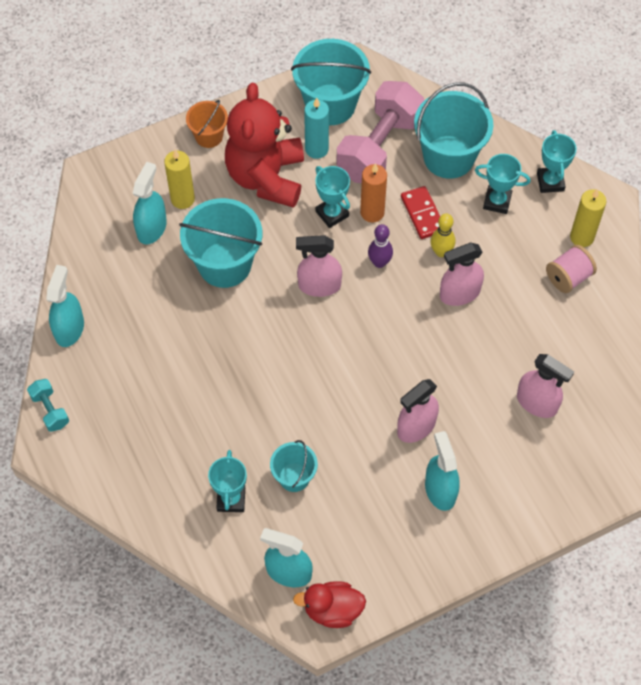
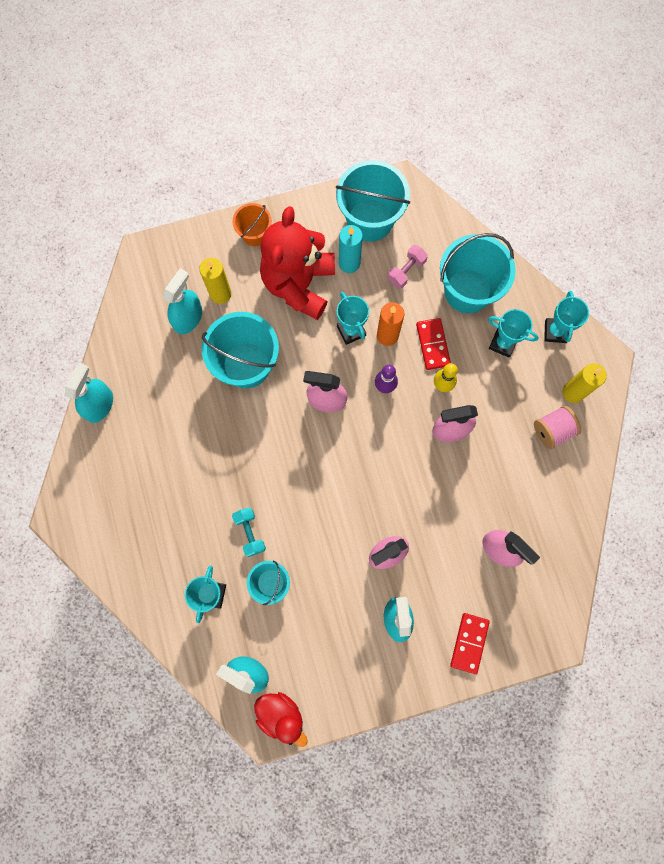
camera: 10 degrees right, 15 degrees up
(50, 410) = (70, 481): turquoise dumbbell -> turquoise dumbbell (250, 533)
(332, 610) = (281, 714): red duck -> red duck turned 150 degrees counterclockwise
(379, 147) = (406, 271): pink dumbbell -> pink dumbbell, size x0.44
(524, 501) = (469, 643): none -> red domino

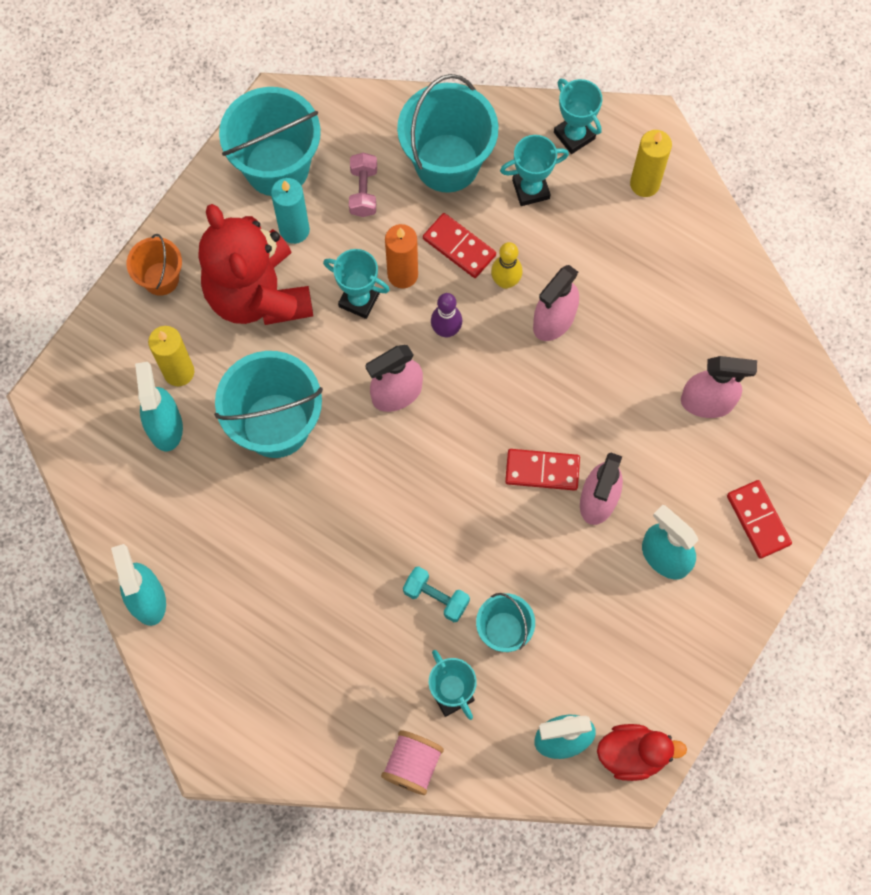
camera: 40 degrees left, 5 degrees down
(370, 510) = (542, 470): none -> red domino
(552, 430) = (657, 239): pink spool -> pink spool (412, 765)

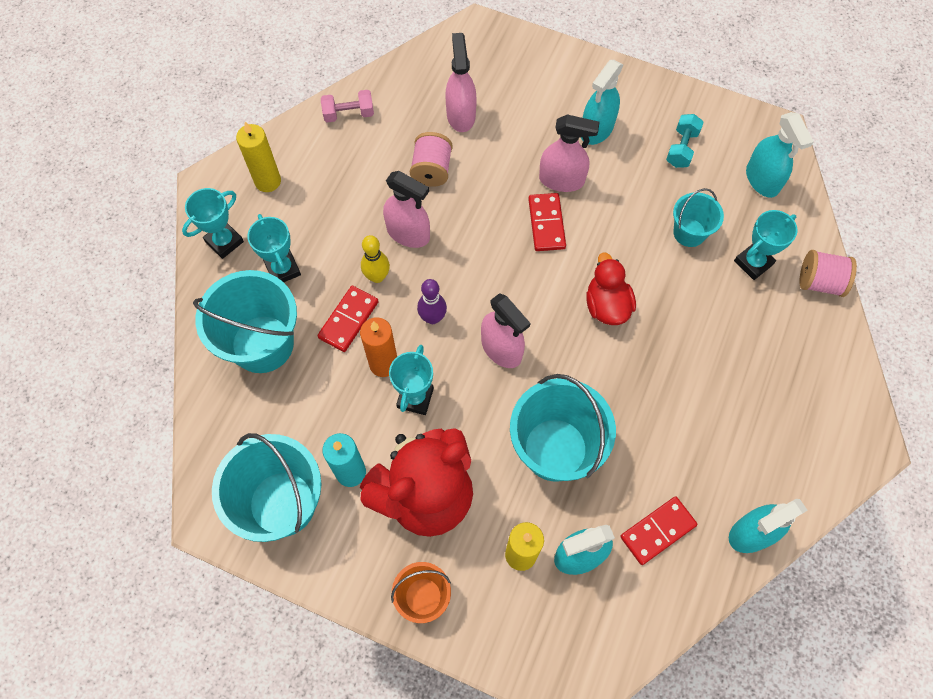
camera: 100 degrees left, 5 degrees down
(363, 191) = (301, 414): pink dumbbell -> pink dumbbell (349, 114)
(436, 597) = (677, 287): turquoise dumbbell -> turquoise dumbbell (681, 148)
(632, 754) = (756, 132): red duck -> red duck (606, 305)
(634, 357) = (431, 170): none -> pink spool
(758, 520) = (551, 73): red domino -> red domino (658, 531)

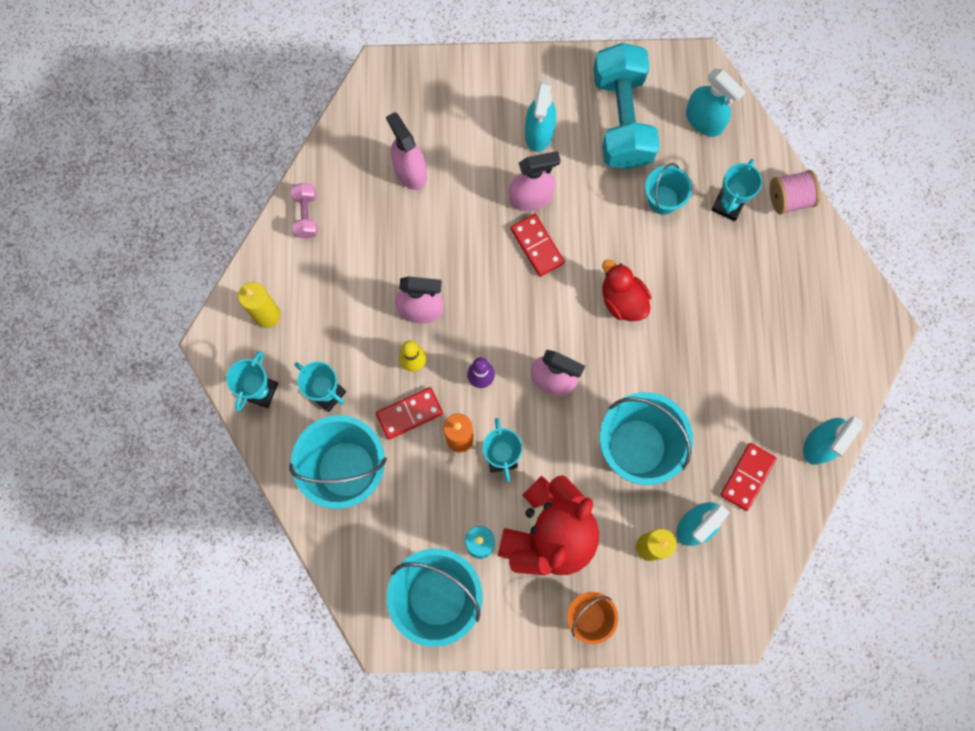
camera: 25 degrees left, 10 degrees up
(348, 320) = (409, 413): red domino -> red domino turned 60 degrees clockwise
(349, 114) = (306, 215): pink dumbbell -> pink dumbbell turned 60 degrees counterclockwise
(431, 170) = (411, 238): pink spool -> none
(681, 148) = (622, 119): turquoise dumbbell -> turquoise dumbbell, size x2.25

